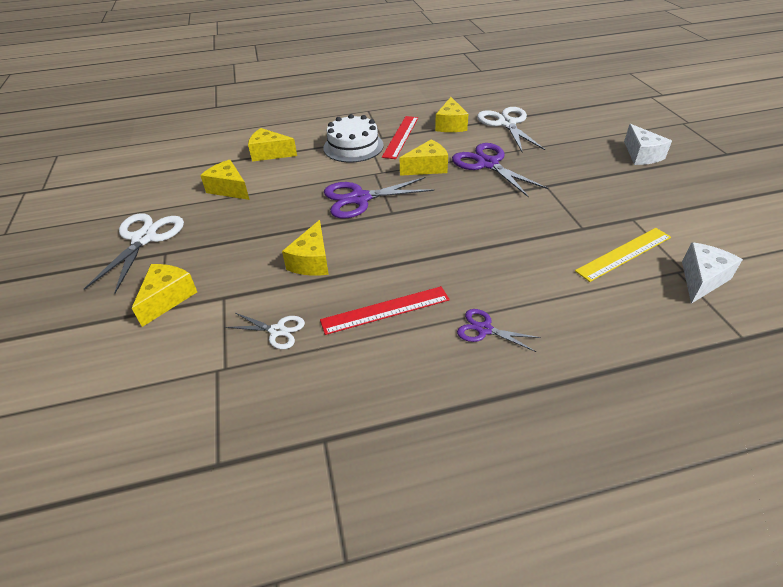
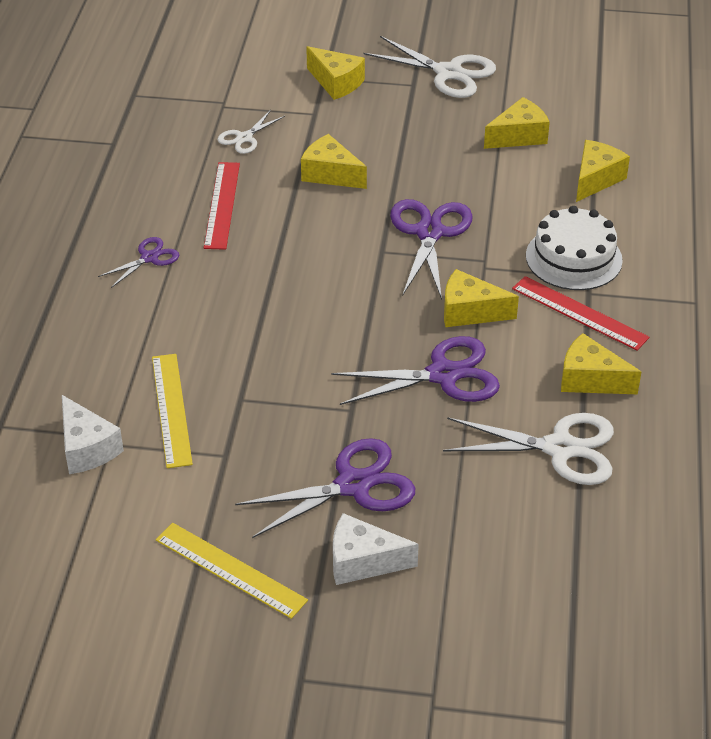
camera: 110 degrees right, 0 degrees up
(427, 167) = (469, 312): yellow cheese -> yellow cheese turned 105 degrees clockwise
(598, 170) = (353, 485): none -> purple scissors
(702, 190) = (230, 570): none -> yellow ruler

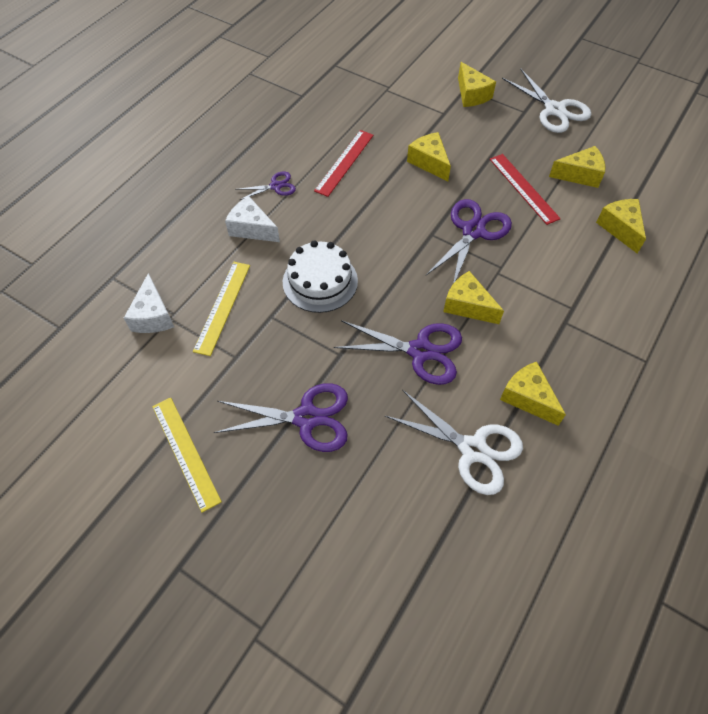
camera: 25 degrees right, 15 degrees up
(244, 138) = (387, 117): white scissors -> none
(363, 562) = (277, 486): white cheese -> white cheese (252, 229)
(573, 258) = (569, 288): white cake -> white cake (320, 281)
(579, 313) = (549, 337): red ruler -> red ruler (523, 188)
(595, 179) = (620, 228): yellow cheese -> yellow cheese turned 75 degrees counterclockwise

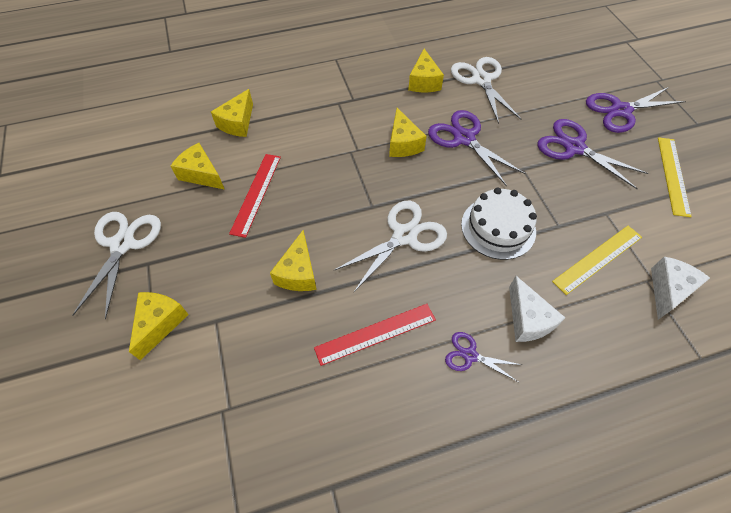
camera: 140 degrees left, 0 degrees up
(385, 229) = (404, 236): none -> white scissors
(473, 231) = (338, 187): purple scissors -> purple scissors (620, 110)

